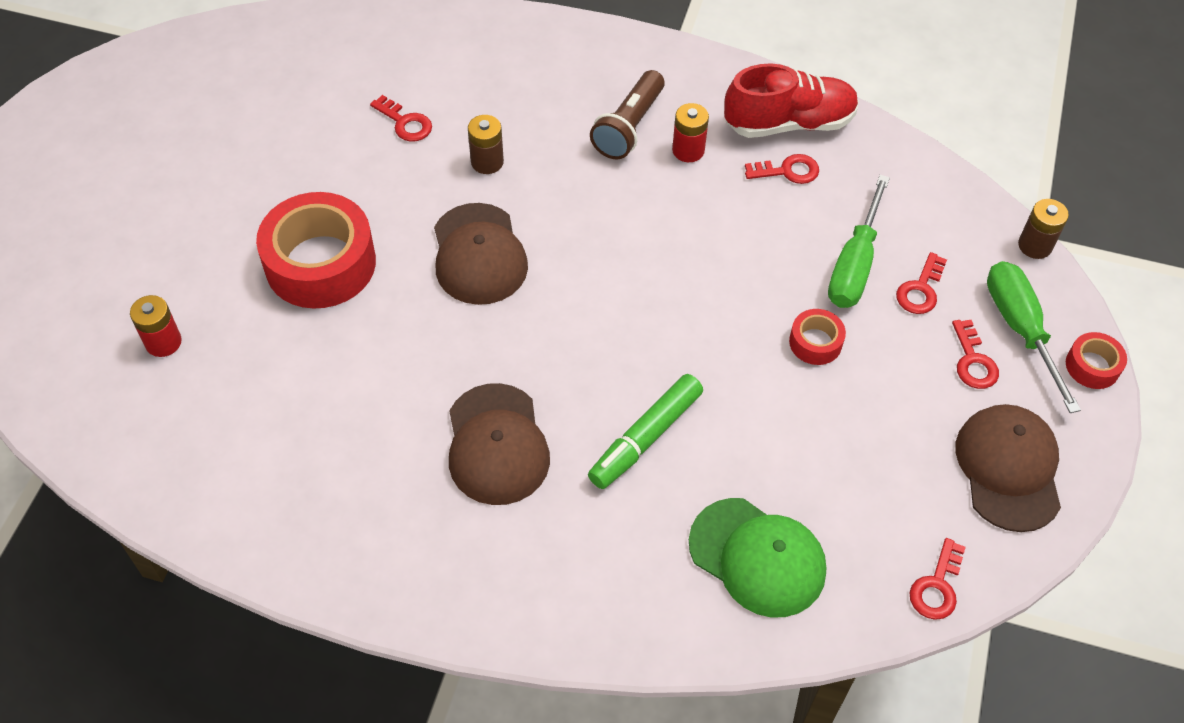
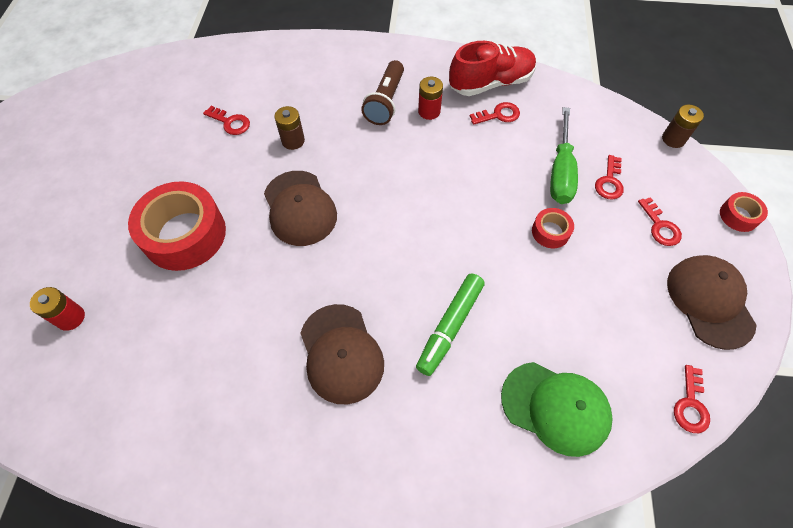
camera: 10 degrees left, 5 degrees up
(1020, 329) = (683, 198): green screwdriver -> none

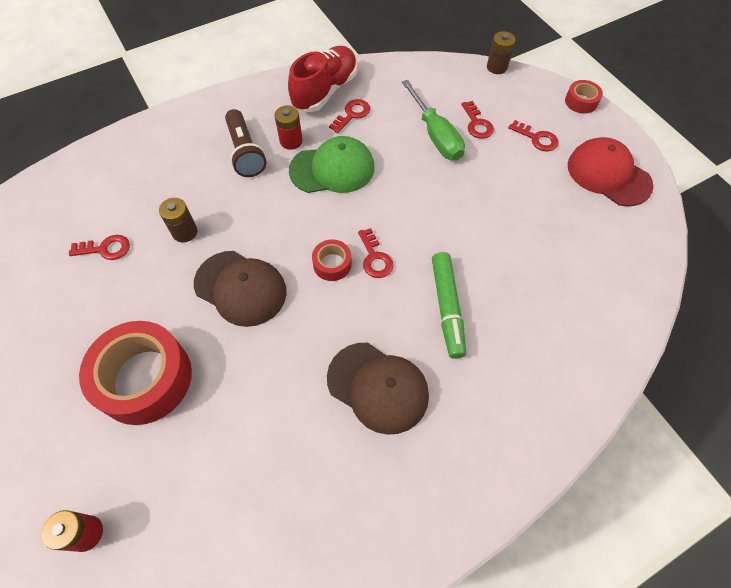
camera: 35 degrees left, 0 degrees up
(550, 232) = (464, 187): red tape -> red tape (332, 264)
(555, 408) = (569, 318): green cap -> green cap (332, 169)
(690, 404) = (650, 256): red key -> red key (375, 258)
(709, 301) = (608, 175): brown cap -> red cap

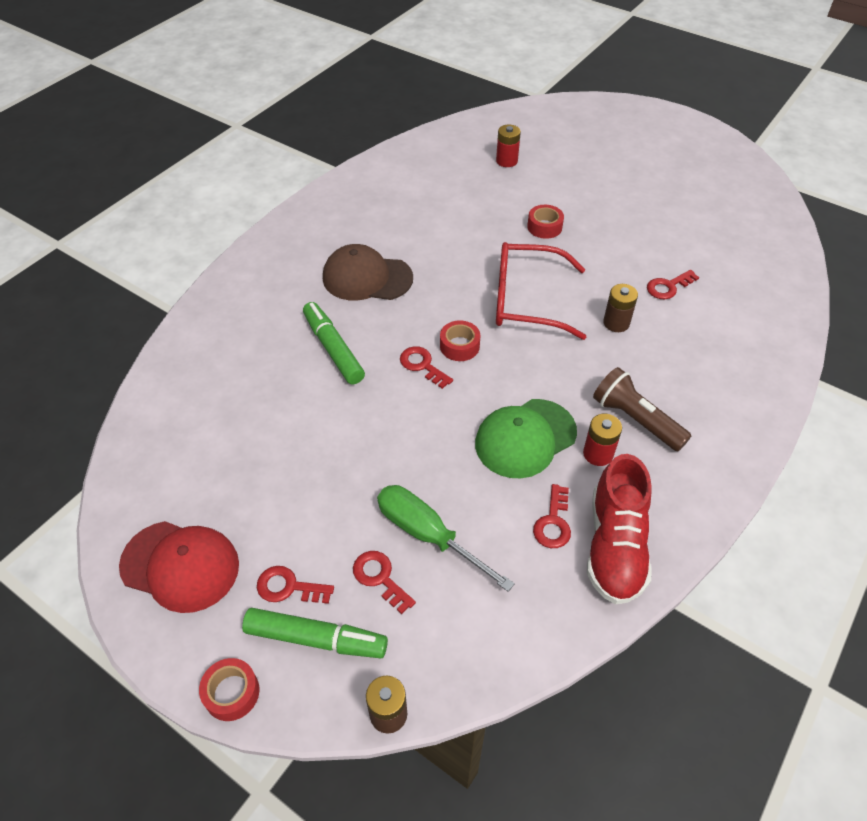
camera: 155 degrees right, 10 degrees down
(145, 378) = (544, 227): red tape -> red tape, size x0.46
(241, 288) = (525, 300): brown cap -> red glasses
(526, 108) = (316, 638): none -> green marker

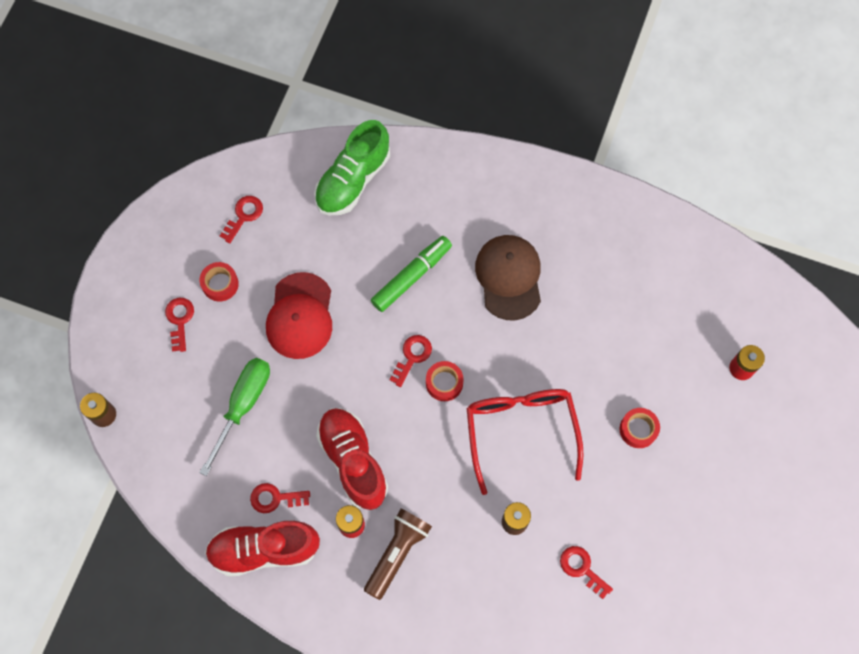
camera: 75 degrees right, 20 degrees up
(180, 566) = (181, 241): red cap -> red cap (300, 316)
(197, 375) = (353, 180): none -> green shoe
(232, 693) = (99, 311): red tape -> red tape (220, 284)
(316, 638) = (145, 352): green marker -> none
(380, 578) = (200, 380): red key -> red key (244, 216)
(525, 438) = (353, 461): green cap -> red shoe

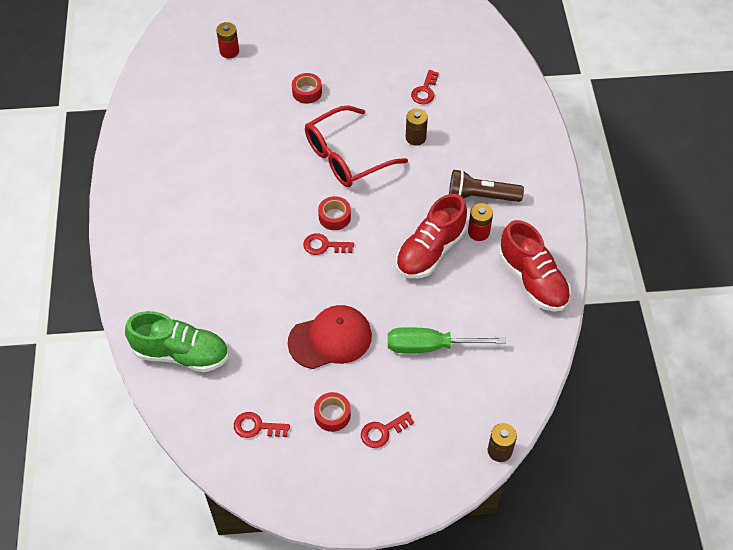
camera: 115 degrees left, 15 degrees down
(275, 498) = (490, 290): red key -> none
(411, 276) = (254, 273): green marker -> none
(509, 277) = (223, 207): brown cap -> none

